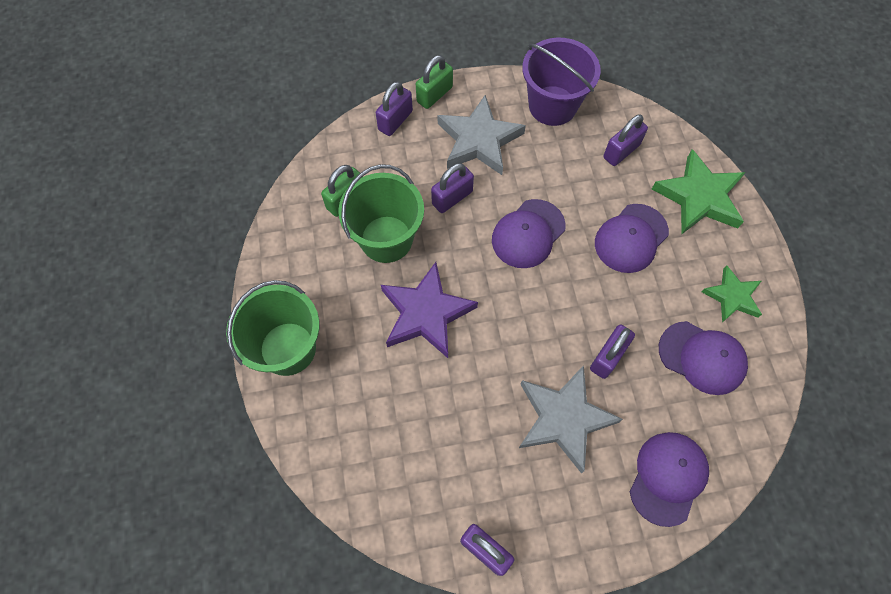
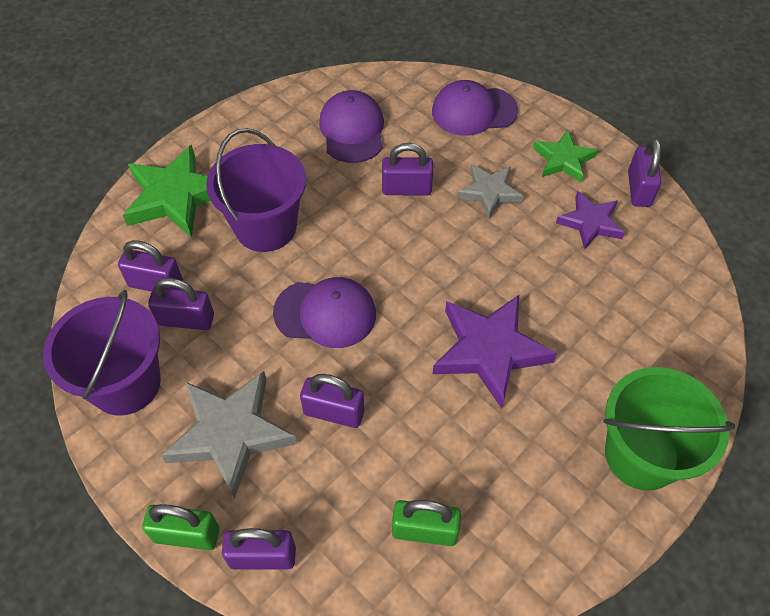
camera: 125 degrees left, 10 degrees down
(386, 239) = (439, 446): green bucket -> none
(479, 475) = (590, 223): none -> purple star
(563, 418) = (489, 192): grey star -> grey star, size x0.61
(579, 155) = (186, 320): none -> purple padlock
(631, 238) = (265, 227): purple cap -> purple bucket
(732, 296) = (275, 133): green star -> green star (563, 160)

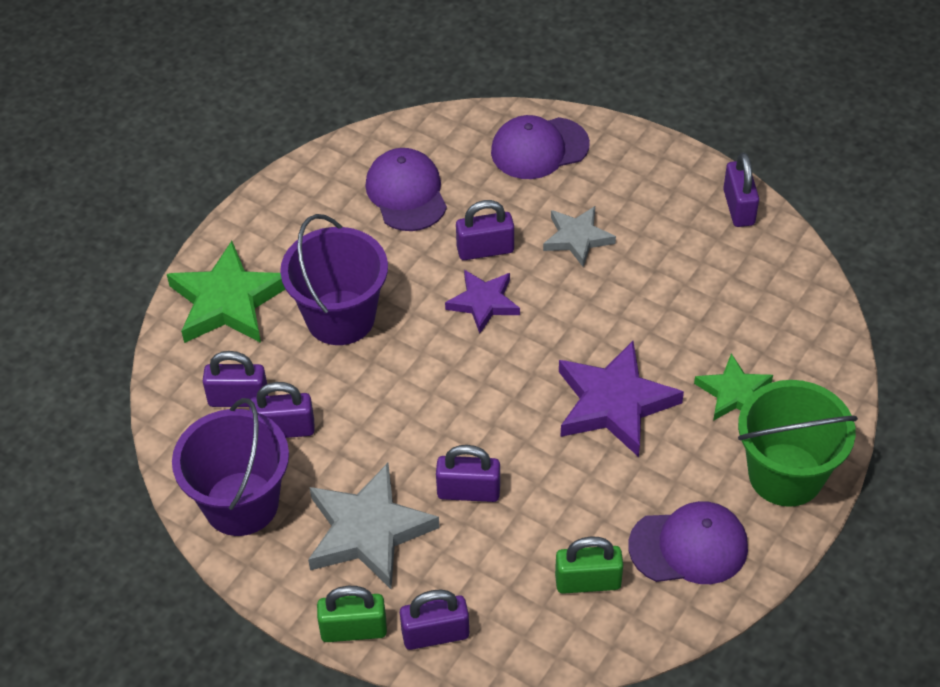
camera: 10 degrees left, 5 degrees down
(325, 313) = (432, 396): purple cap -> purple cap (688, 546)
(563, 160) = (650, 188): green star -> green star (734, 393)
(590, 223) = (693, 253): purple star -> purple star (483, 303)

